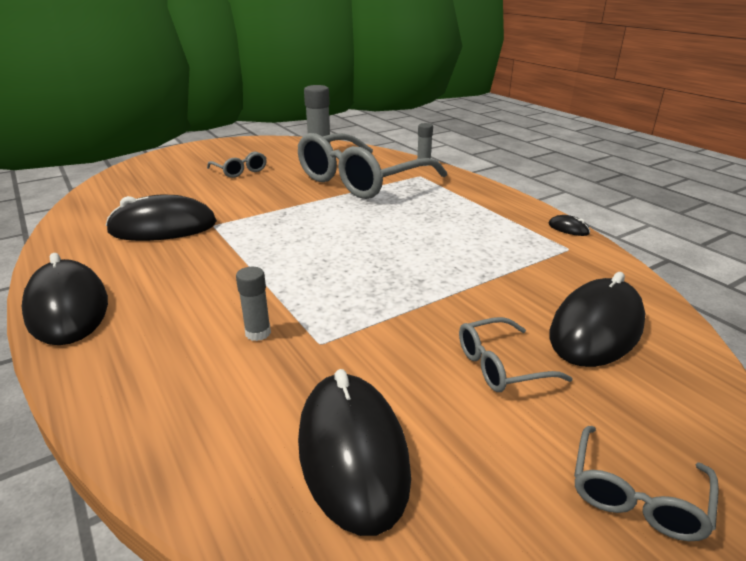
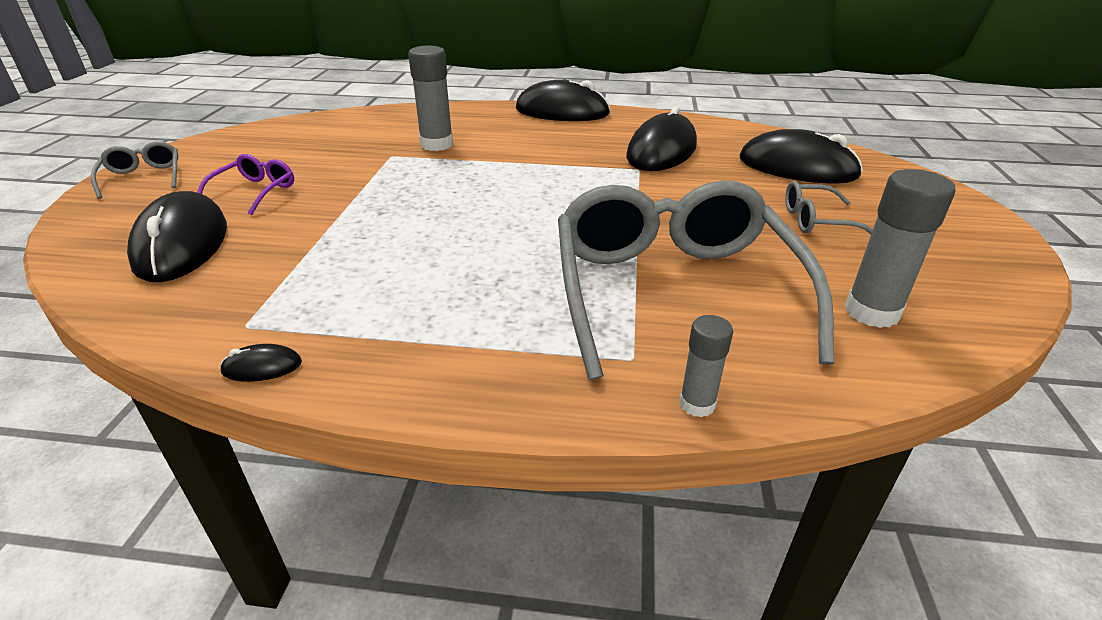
camera: 130 degrees right, 5 degrees up
(258, 333) = (437, 144): grey glue stick -> grey glue stick, size x1.72
(352, 453) = (308, 138): black mouse -> black mouse (797, 167)
(501, 365) = (255, 192): grey glasses -> purple glasses

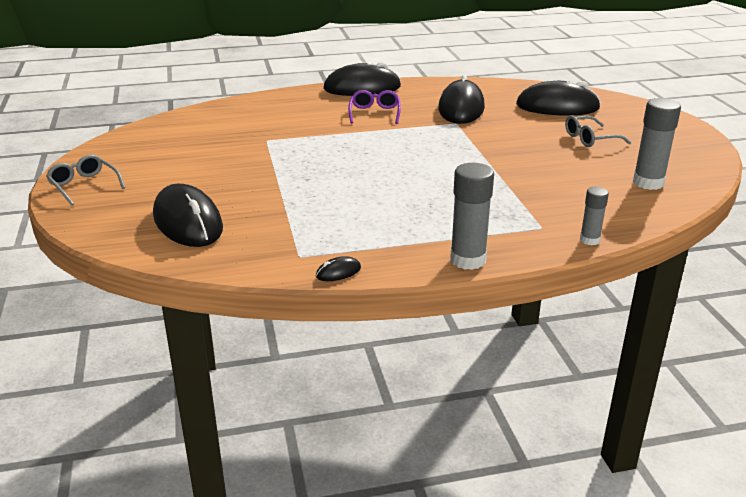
camera: 20 degrees left, 5 degrees down
(255, 192) = (193, 181): purple glasses -> purple glasses (374, 113)
(437, 144) = (292, 127): grey glue stick -> grey glue stick (468, 260)
(673, 291) = (537, 191): grey glasses -> none

